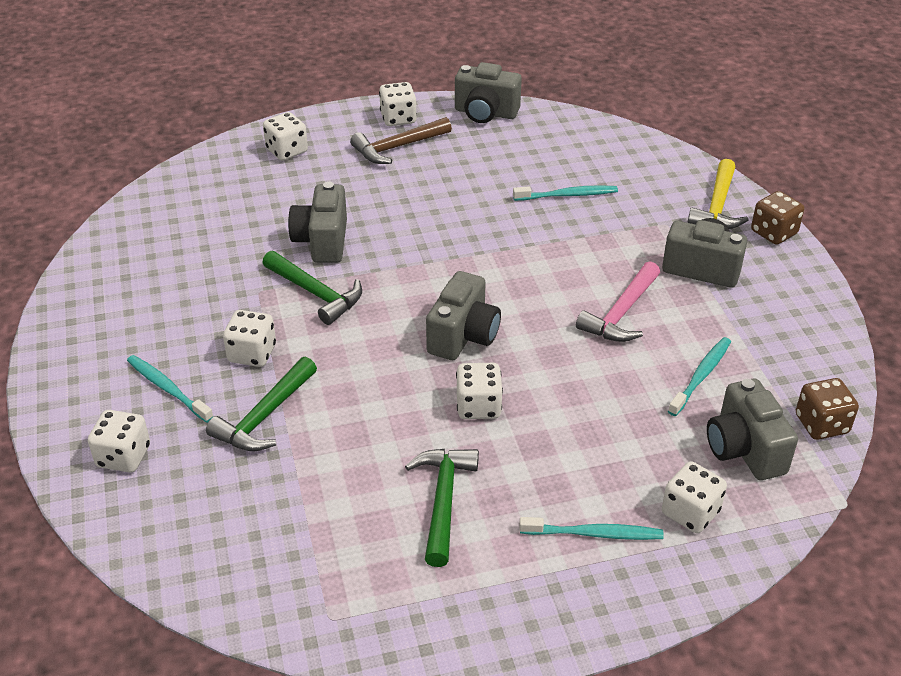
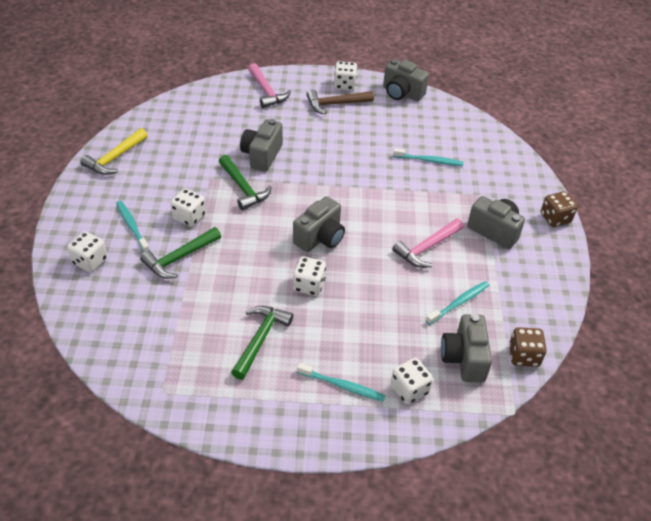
camera: 15 degrees right, 5 degrees up
(287, 151) = (266, 91): white dice -> pink hammer
(717, 206) = (525, 191): yellow hammer -> yellow hammer (115, 158)

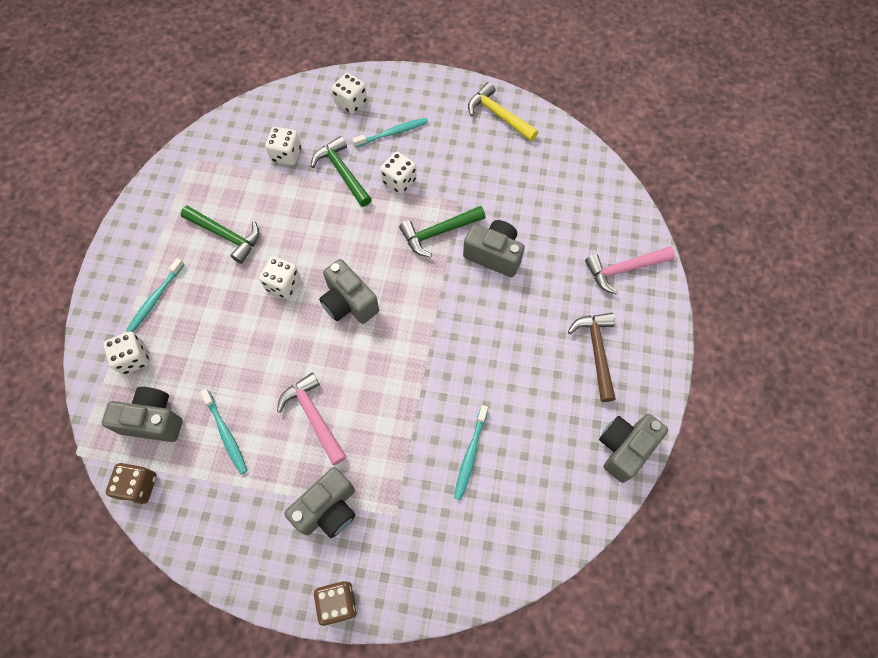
camera: 100 degrees right, 20 degrees up
(344, 85) = (642, 370): white dice -> white dice (286, 154)

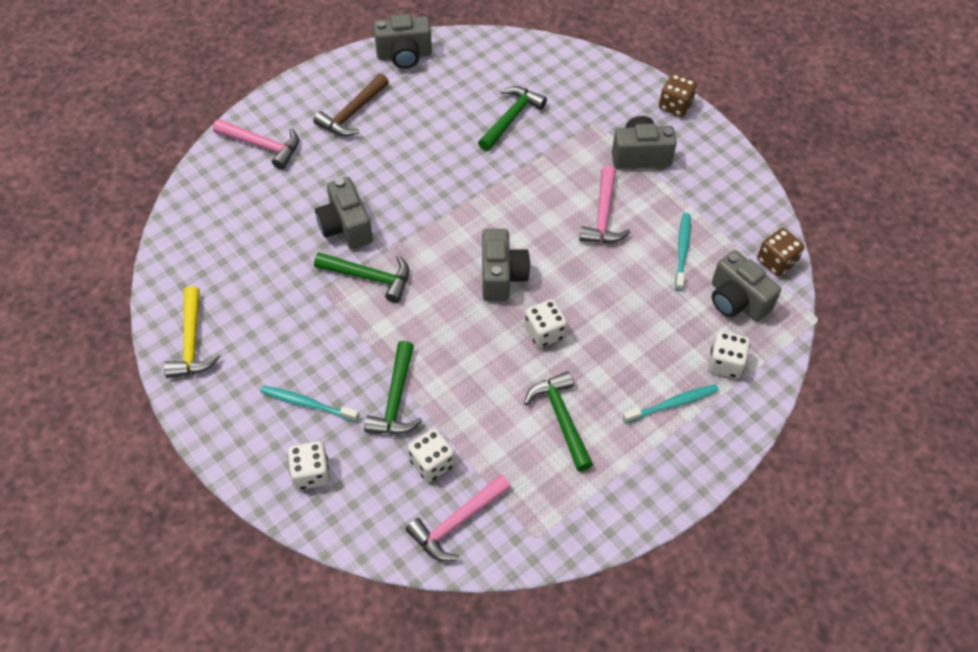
camera: 140 degrees left, 10 degrees down
(244, 136) = (457, 522): none -> pink hammer
(399, 181) = (353, 349): white dice -> none
(470, 455) = (511, 118): turquoise toothbrush -> green hammer

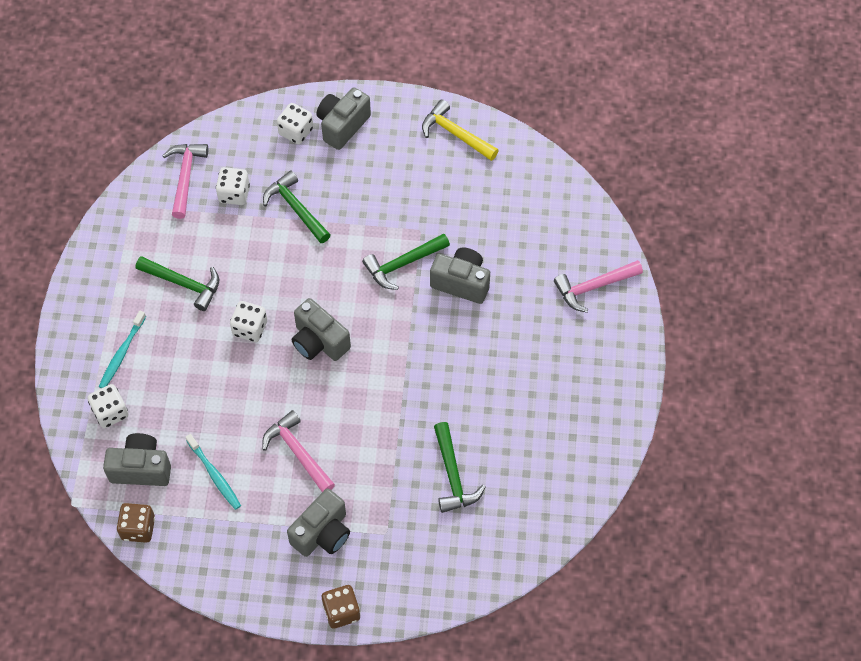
camera: 135 degrees right, 5 degrees up
(307, 403) = (344, 162): turquoise toothbrush -> none
(352, 113) = (570, 370): brown hammer -> none
(404, 55) = (599, 457): grey camera -> grey camera (342, 125)

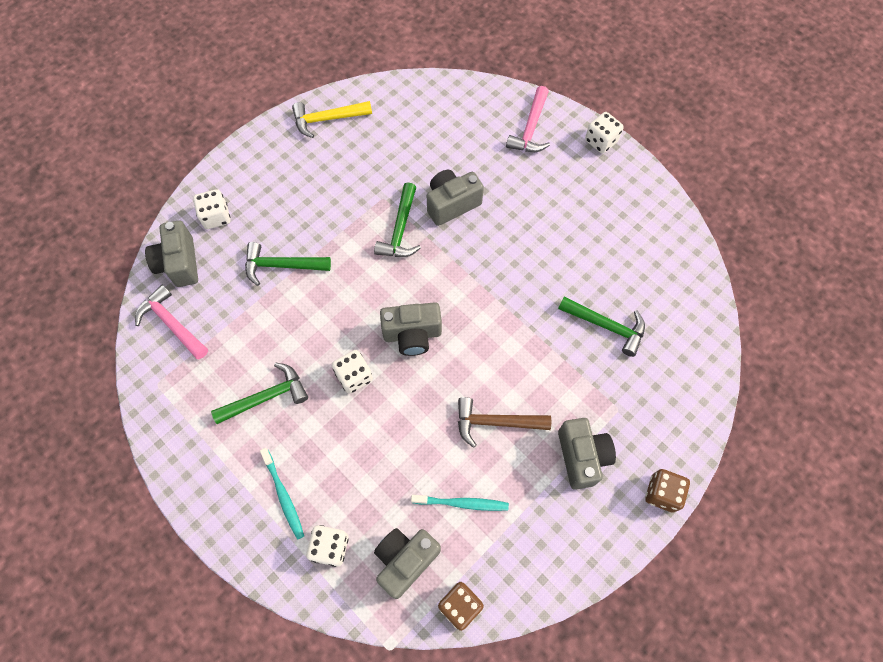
camera: 50 degrees left, 5 degrees up
(234, 194) = (224, 299): white dice -> white dice (601, 141)
(298, 452) = (496, 422): pink hammer -> brown hammer
(342, 125) = (244, 183): grey camera -> grey camera (179, 263)

